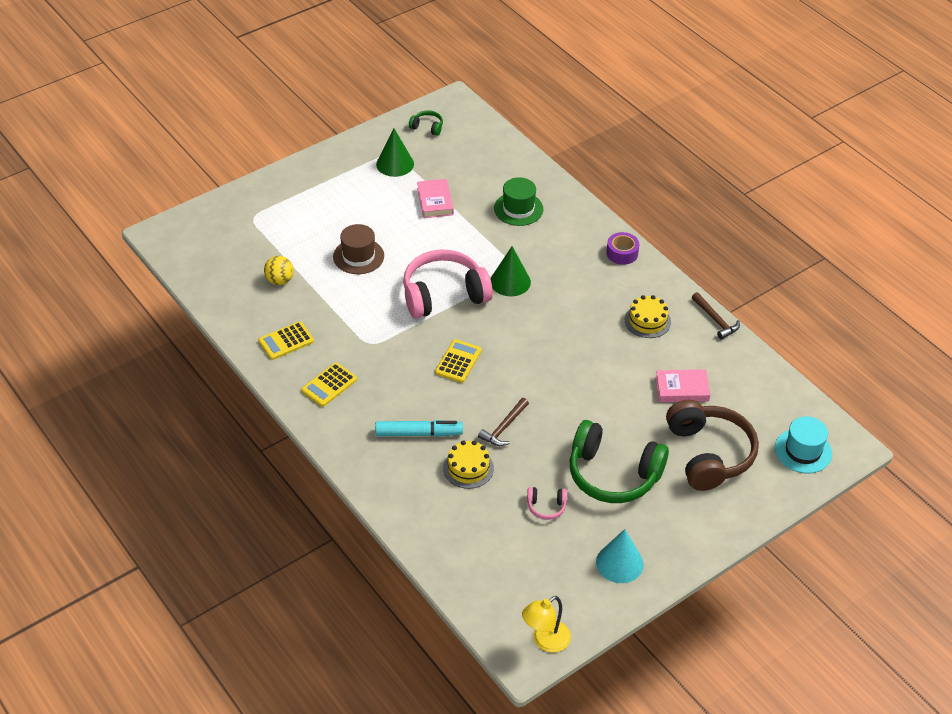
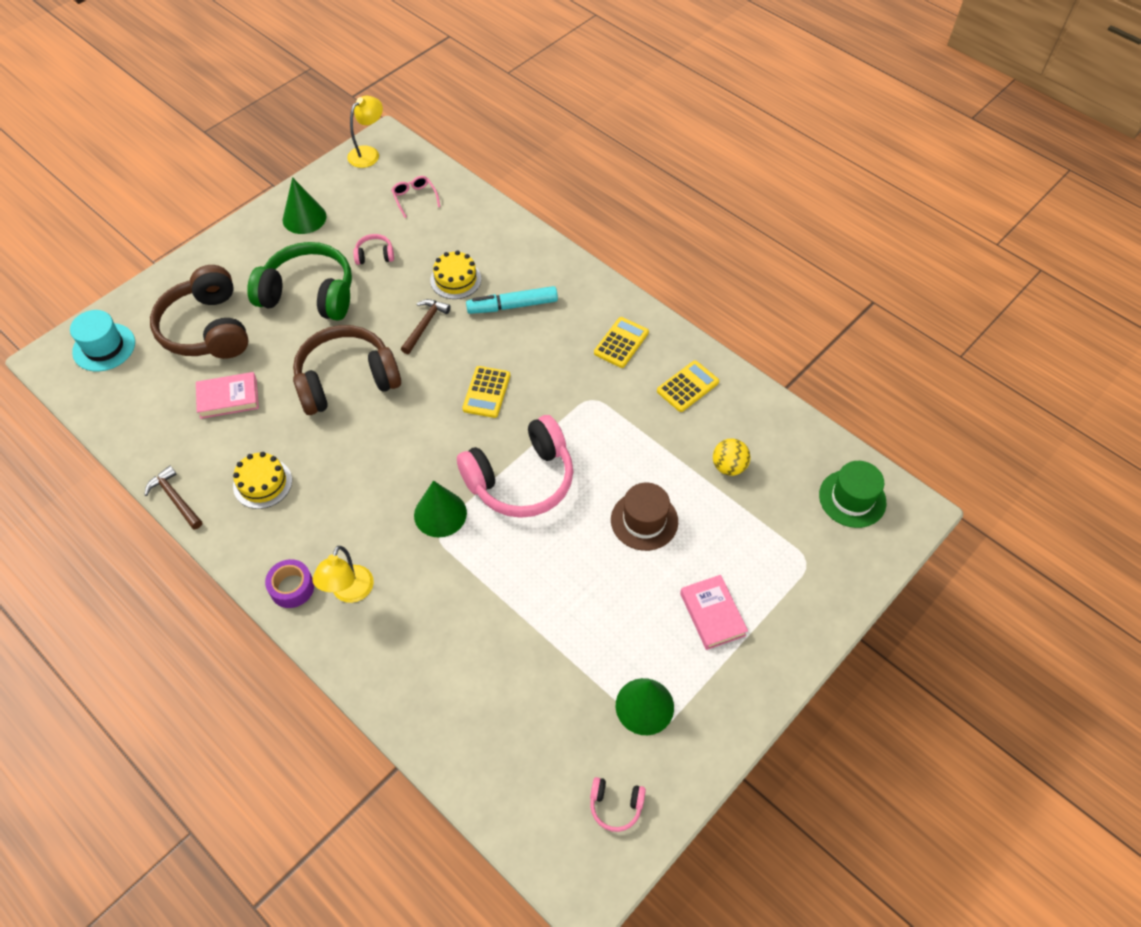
camera: 170 degrees right, 10 degrees up
(427, 127) = (615, 805): green headphones -> pink headphones
(435, 201) = (566, 638): pink book -> pink book (712, 614)
(498, 569) = (414, 198): none -> pink glasses
(518, 209) = (443, 645): green hat -> green hat (852, 498)
(579, 389) = (346, 380): none -> brown headphones
(581, 245) = (349, 592): none -> yellow lamp
(619, 563) = (304, 218): turquoise cone -> green cone

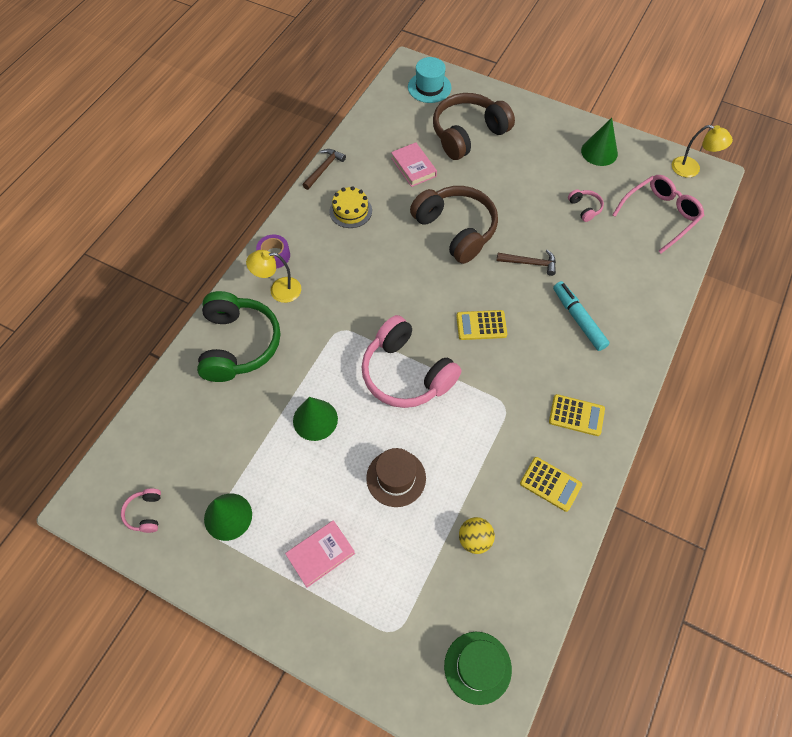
camera: 75 degrees right, 5 degrees up
(309, 294) = (526, 180): green headphones -> green headphones (238, 344)
(414, 198) = (660, 215): pink glasses -> pink glasses, size x1.87
(440, 514) = (358, 326): green cone -> green cone (315, 419)
(455, 279) = (587, 270): yellow cake -> none

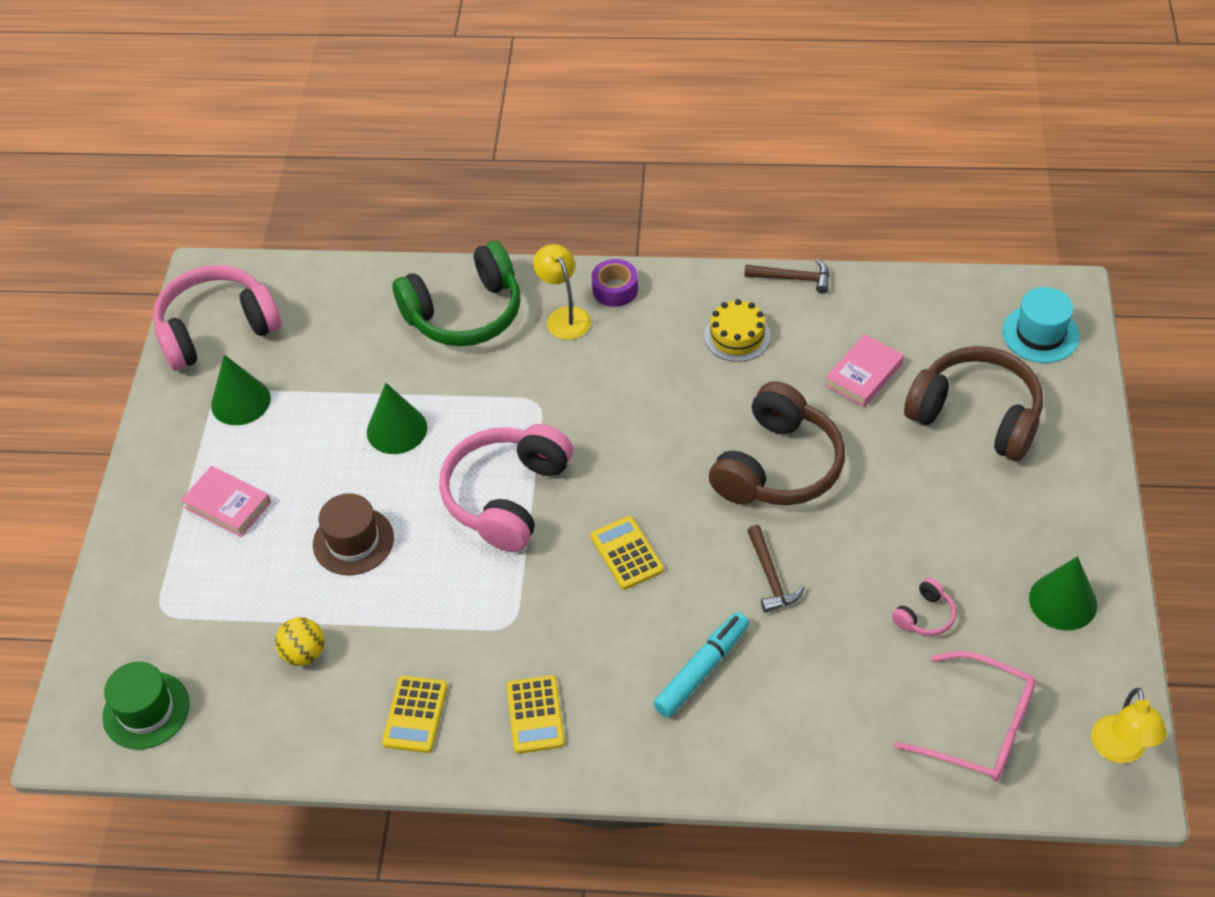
camera: 70 degrees right, 10 degrees down
(145, 513) = (217, 330): pink headphones -> pink headphones, size x2.35

